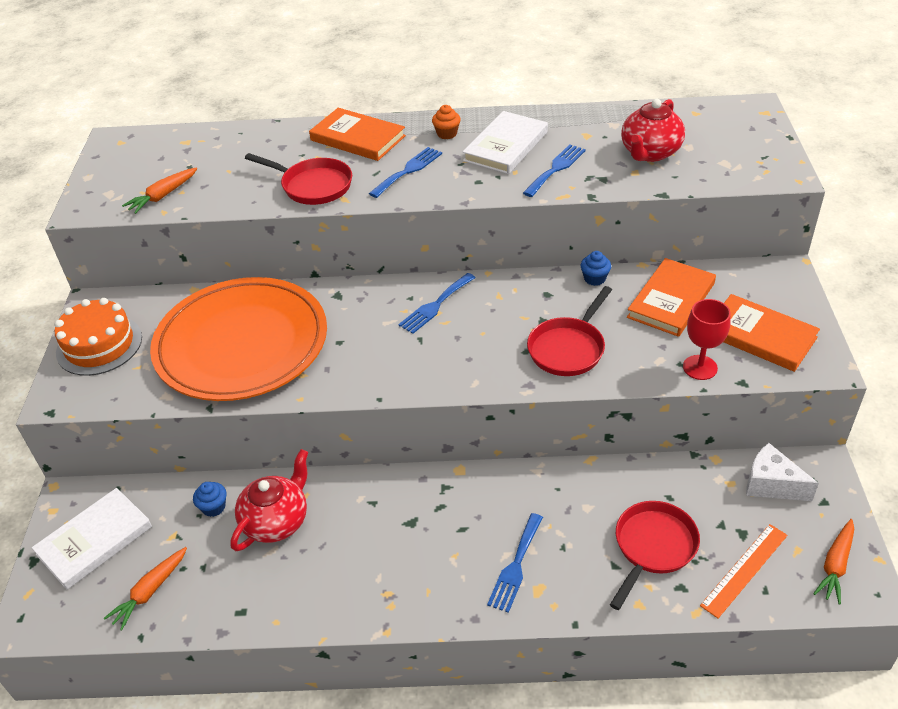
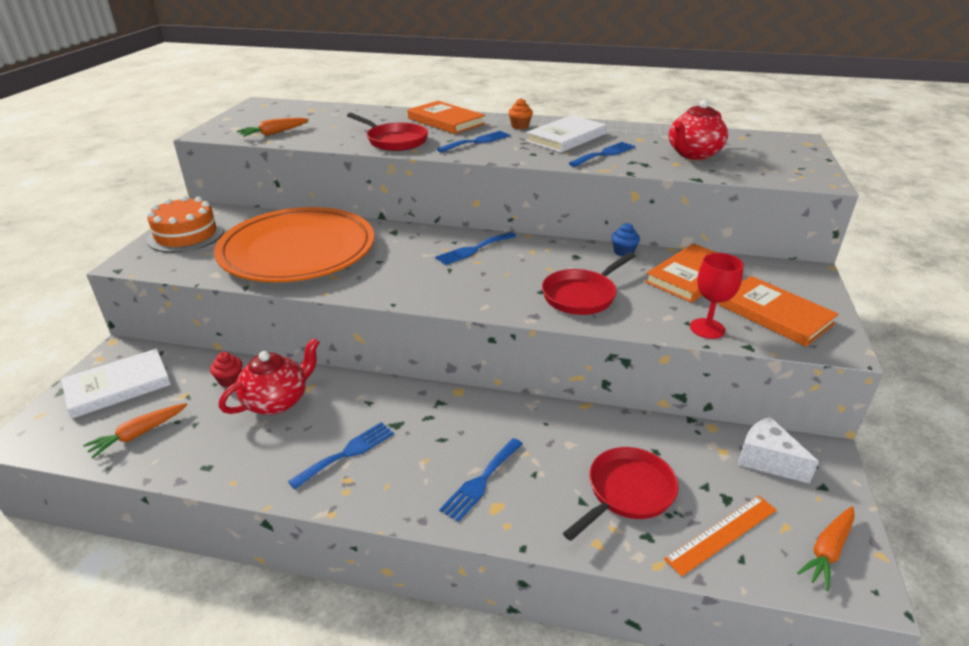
camera: 10 degrees right, 10 degrees down
(213, 507) = (230, 380): blue cupcake -> red cupcake
(375, 565) = (347, 453): none -> blue fork

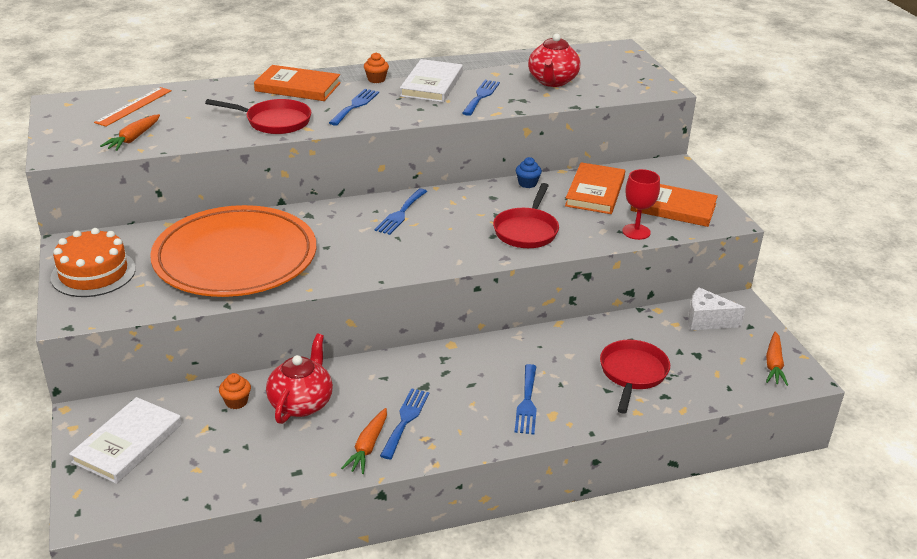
camera: 30 degrees left, 0 degrees up
(138, 434) = (202, 472): orange carrot -> orange carrot (368, 447)
(230, 380) = (236, 402): red cupcake -> orange cupcake
(722, 534) = (708, 377): orange ruler -> orange ruler (134, 106)

